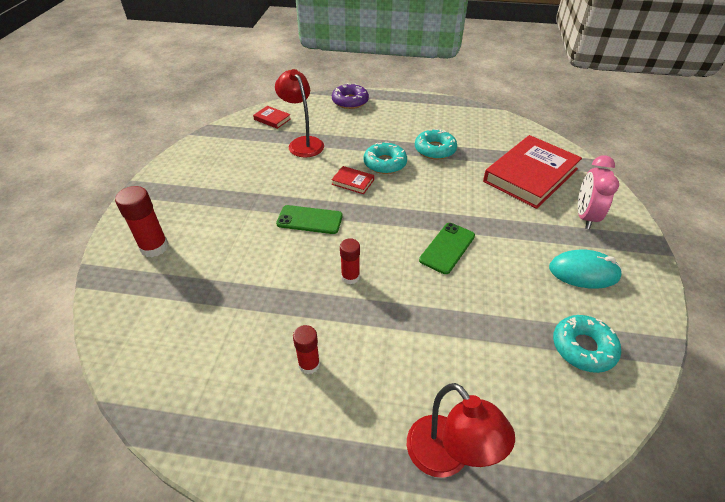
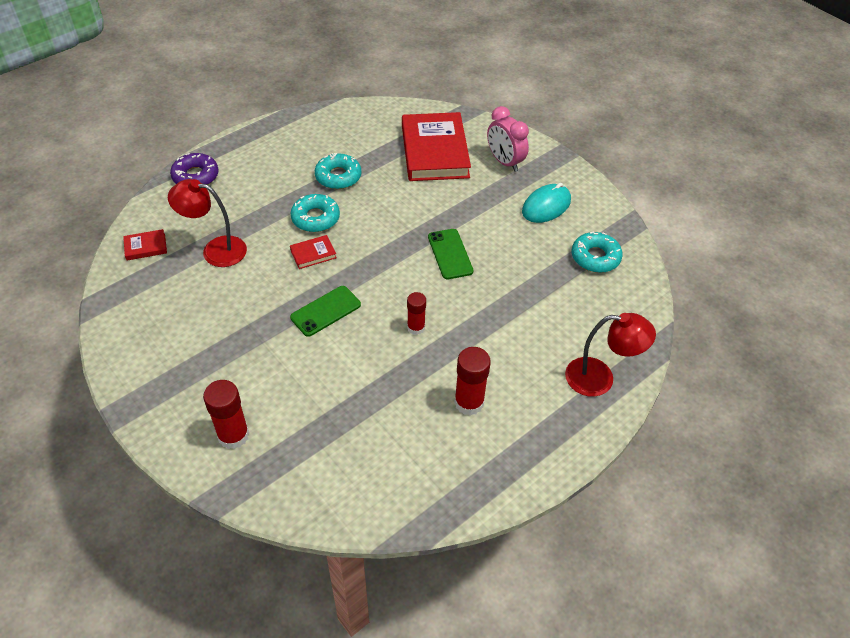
camera: 50 degrees left, 5 degrees up
(309, 364) = (469, 402): red glue stick -> red glue stick, size x1.56

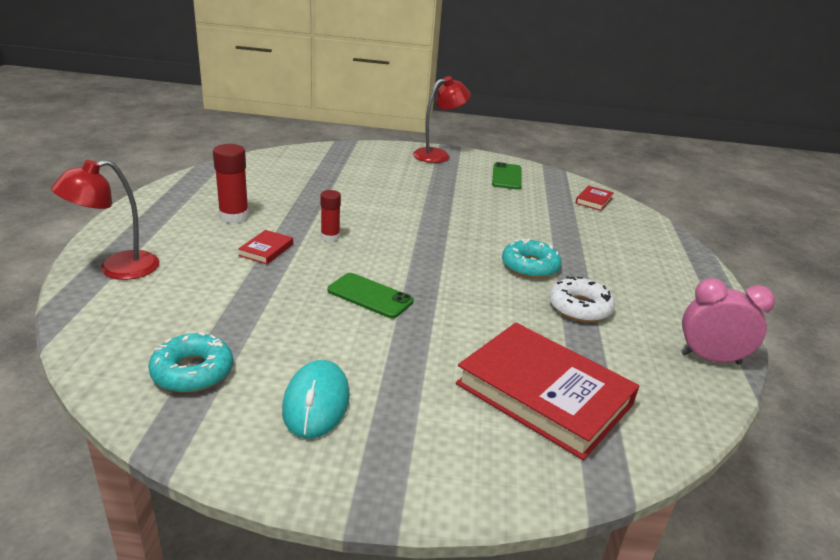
camera: 135 degrees right, 20 degrees down
(195, 176) = (671, 249): purple donut -> none
(215, 250) = (552, 217): red lamp -> red lamp (438, 155)
(233, 435) = (374, 159): red glue stick -> none
(313, 254) = (484, 244): red book -> red book (266, 250)
(326, 311) = (414, 219): green phone -> green phone (506, 176)
(338, 176) = (579, 307): turquoise donut -> white donut
(504, 162) = (443, 436): pink clock -> pink clock (710, 358)

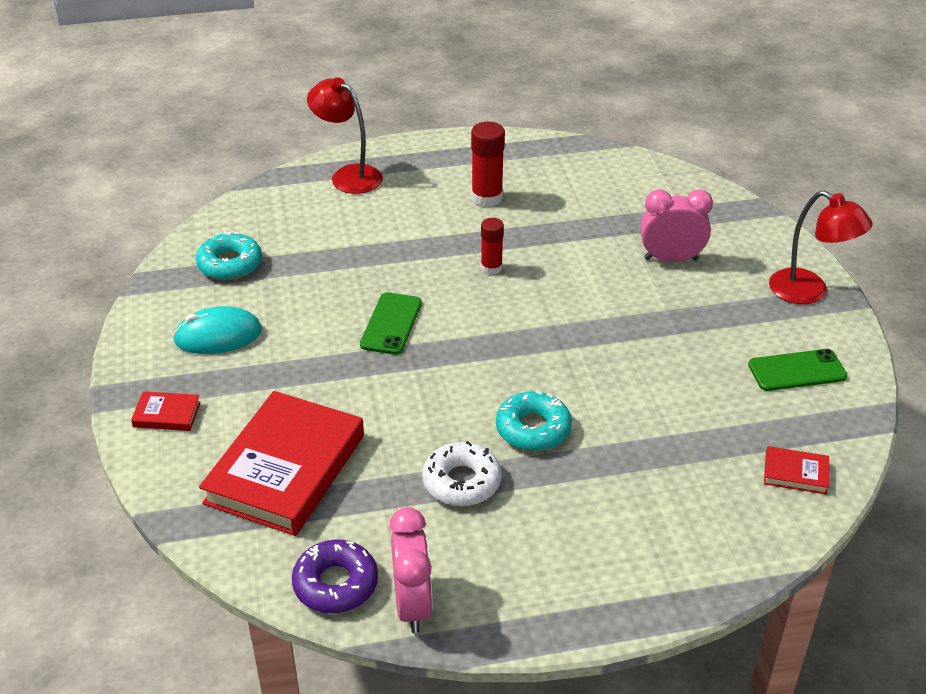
camera: 75 degrees right, 10 degrees up
(266, 250) = (434, 238): red book -> red book (167, 414)
(375, 178) = (671, 259): none -> pink clock
(690, 393) = (335, 584): none -> purple donut

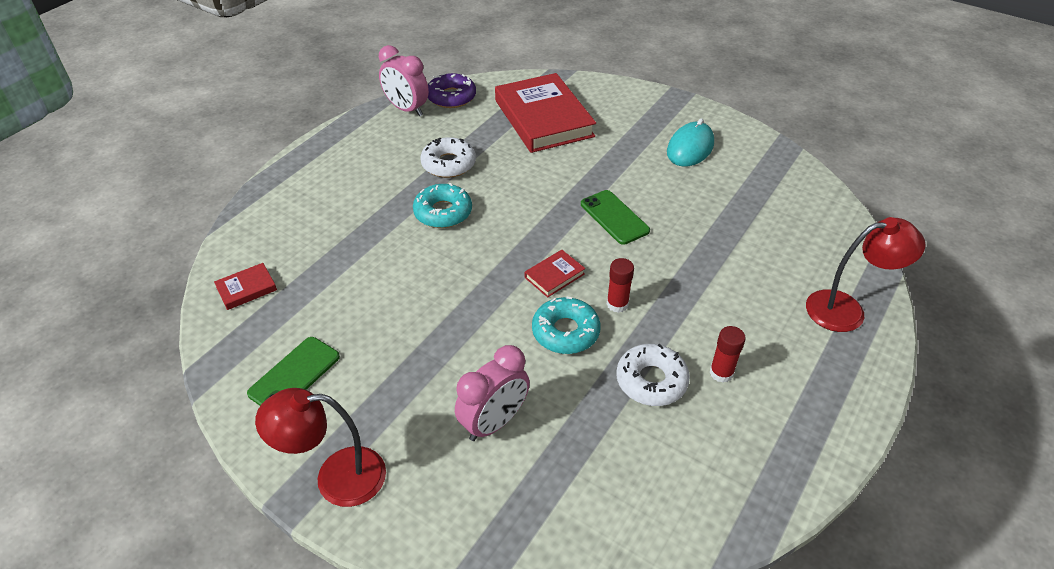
camera: 135 degrees right, 5 degrees up
(167, 414) = (638, 104): red book -> red book (554, 276)
(230, 264) = (769, 187): turquoise donut -> turquoise donut (565, 332)
(487, 197) = (721, 373): red glue stick -> red glue stick, size x0.64
(537, 219) = (651, 381): none -> white donut

